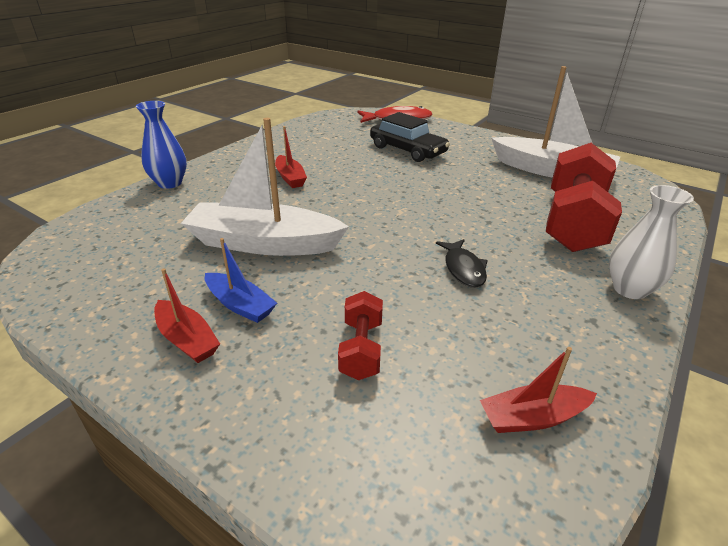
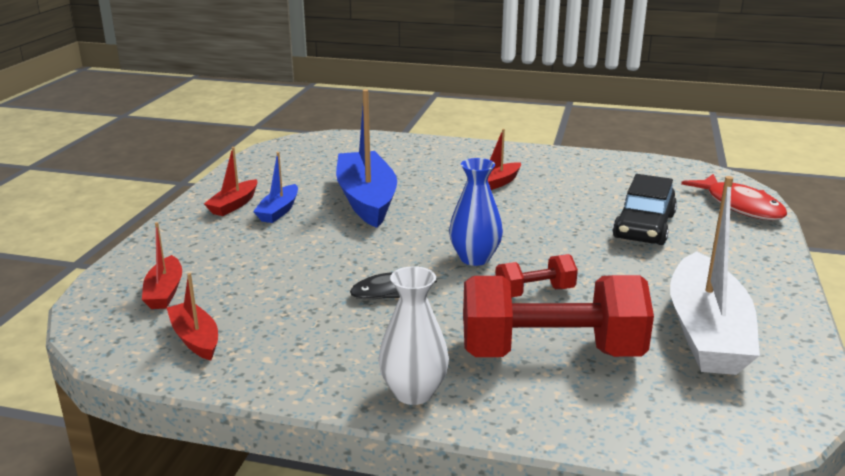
camera: 70 degrees right, 10 degrees down
(170, 183) = (434, 144): blue vase -> blue vase (475, 258)
(264, 243) = (366, 200): white boat -> blue boat
(361, 349) = (248, 262): red dumbbell -> red dumbbell (534, 292)
(407, 438) = (165, 292): none -> red boat

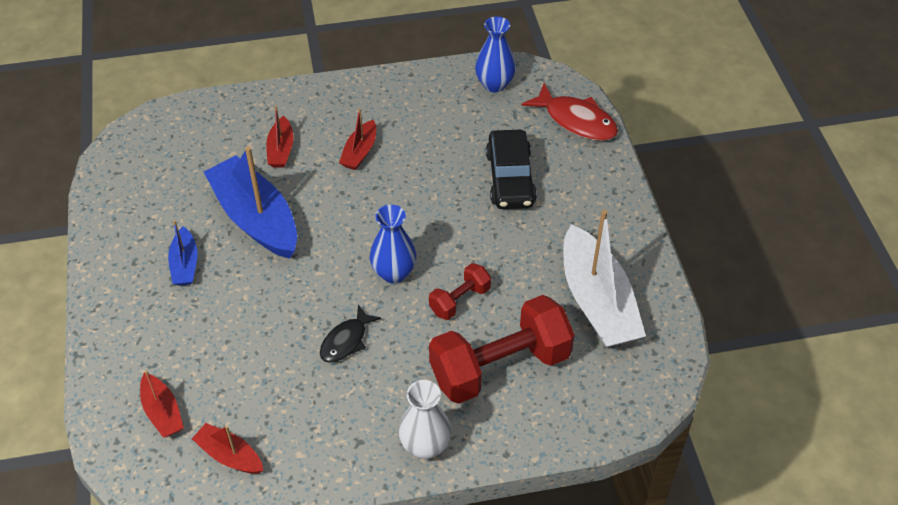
camera: 25 degrees left, 25 degrees up
(234, 205) = (135, 269): red boat -> red boat (281, 150)
(659, 171) = (494, 84): none -> blue vase

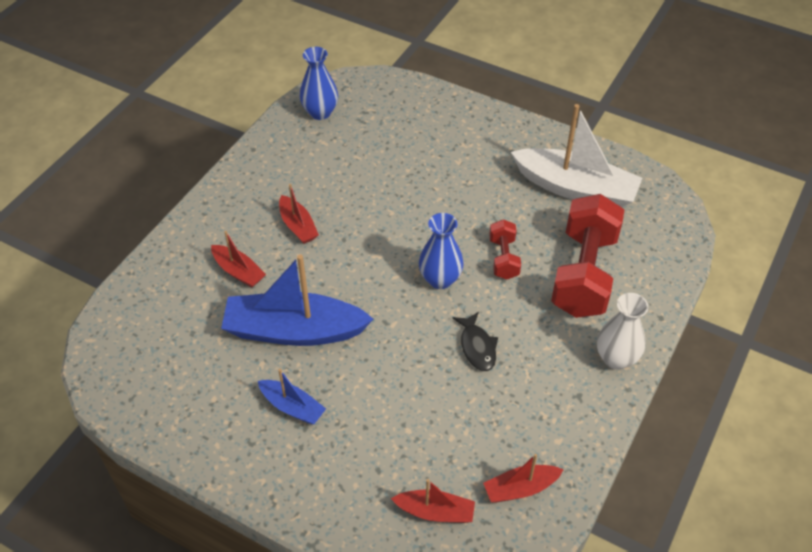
camera: 50 degrees left, 0 degrees up
(510, 178) = (419, 161): black car -> none
(576, 120) = (405, 95): red fish -> none

